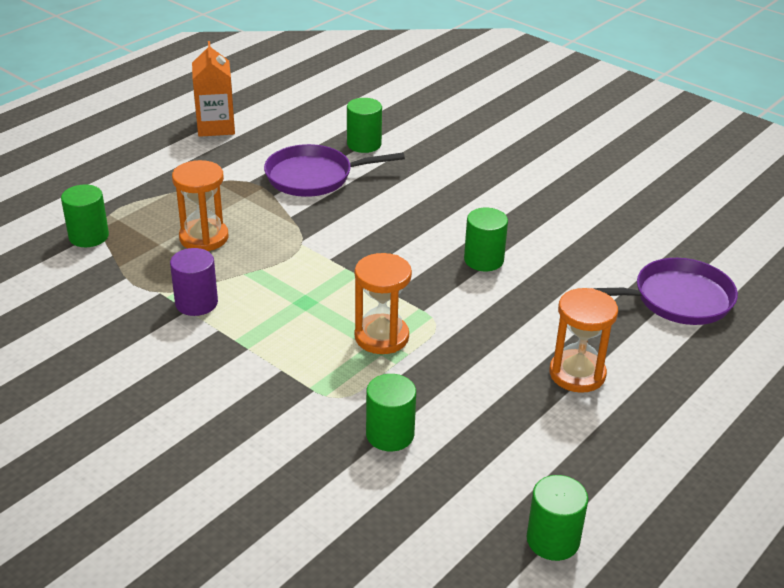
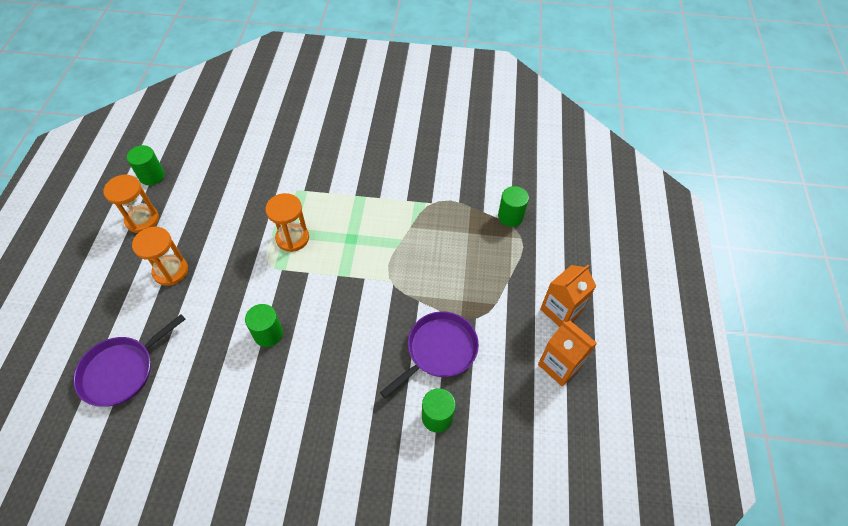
camera: 145 degrees right, 20 degrees up
(160, 152) = (561, 310): none -> orange carton
(196, 303) = (406, 206): purple cylinder -> none
(204, 238) = (450, 252): orange hourglass -> orange hourglass (142, 220)
(390, 434) = (251, 186): green cylinder -> none

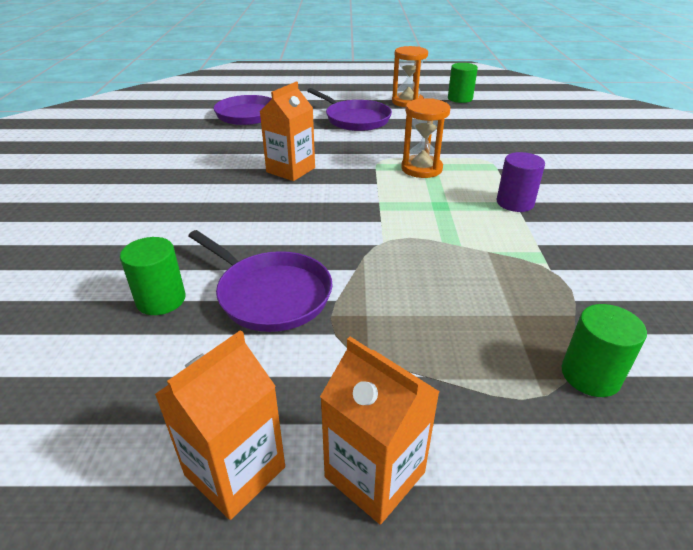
camera: 85 degrees right, 20 degrees down
(170, 271) = (355, 119): orange hourglass -> purple pan
(268, 333) = (290, 170): green cylinder -> orange carton
(357, 196) = (515, 203): none -> purple cylinder

